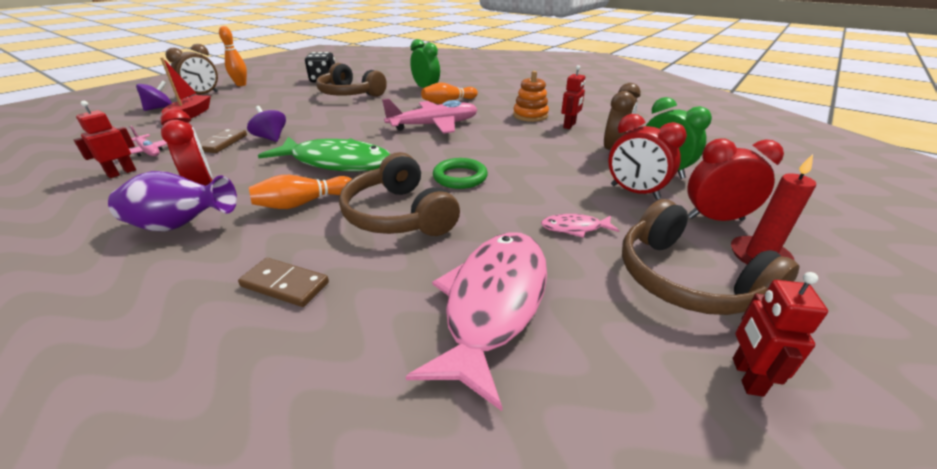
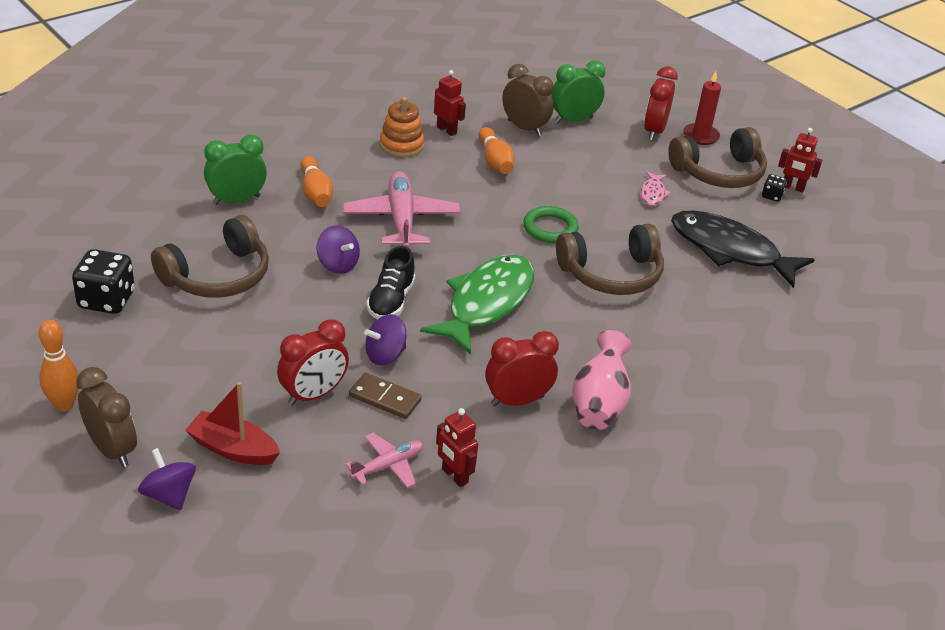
camera: 80 degrees left, 5 degrees up
(181, 226) = (599, 404): purple vase -> pink vase
(285, 285) = (697, 338): brown domino -> none
(303, 203) = (575, 328): orange bowling pin -> orange bowling pin (495, 161)
(333, 133) = (391, 301): none -> black shoe
(371, 116) = (338, 264): none -> purple spinning top
(493, 303) = (730, 250): pink fish -> black fish
(634, 192) = (606, 148): red clock -> red clock (313, 394)
(686, 346) = (772, 196): none -> black dice

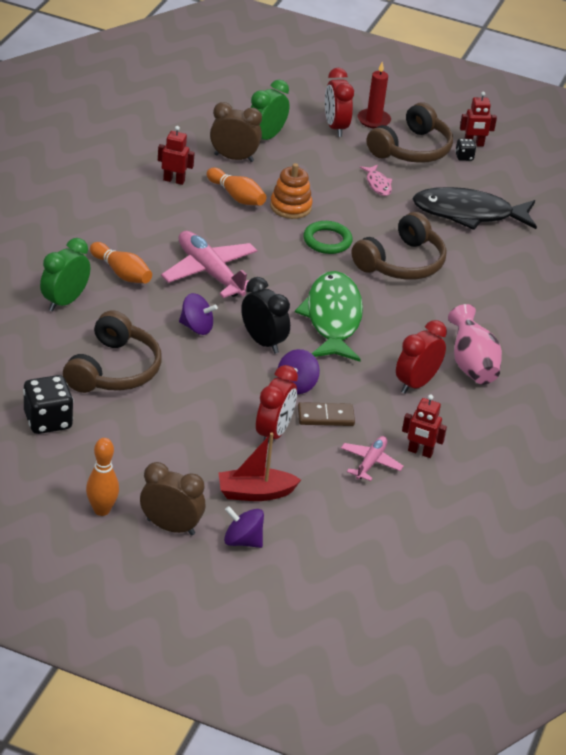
camera: 30 degrees left, 0 degrees up
(391, 301) = (263, 342): black shoe -> black clock
(401, 145) = (150, 206): orange stacking toy -> orange stacking toy (290, 207)

